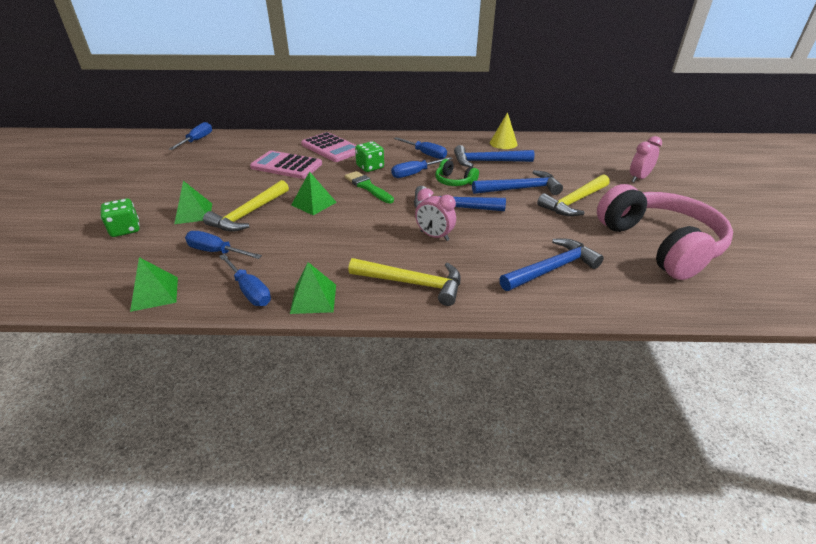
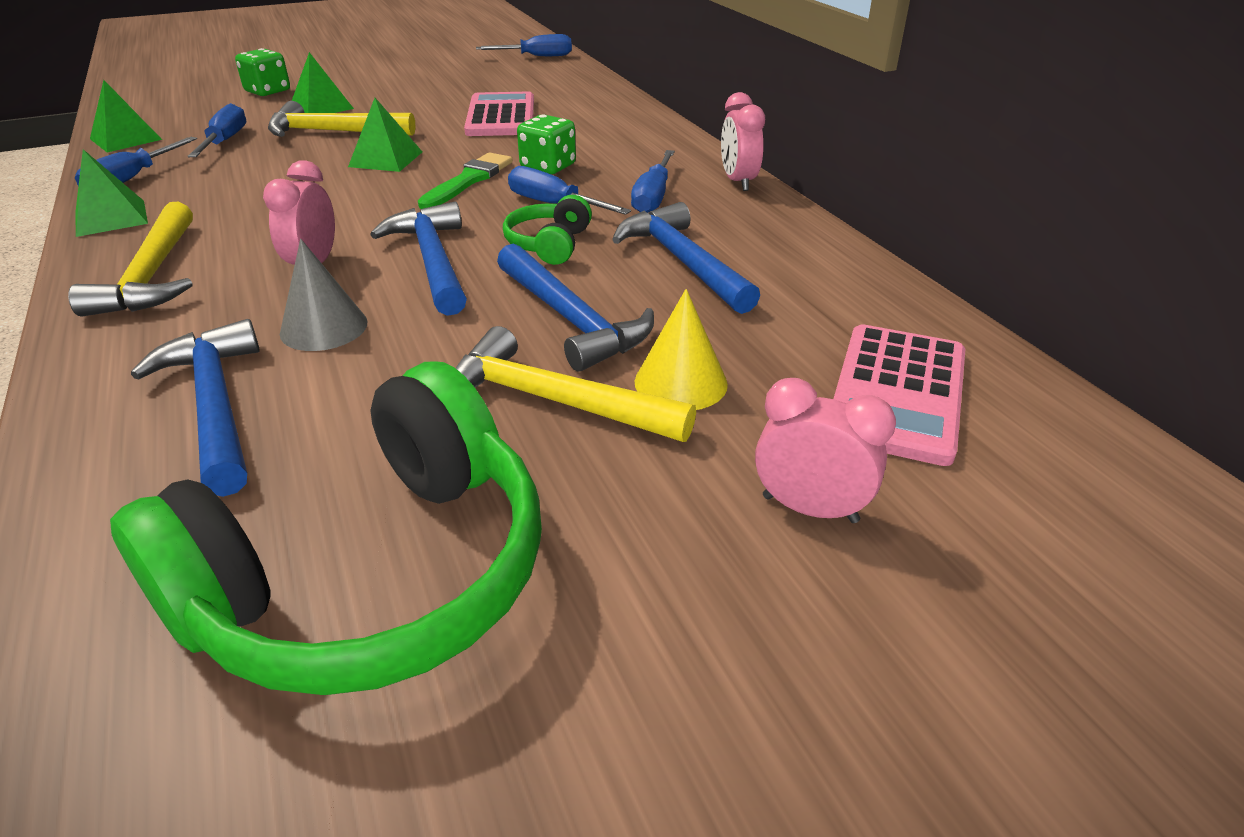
camera: 65 degrees right, 0 degrees up
(331, 148) = (597, 126): pink calculator -> pink calculator (897, 393)
(425, 137) = (738, 182): none -> pink clock
(498, 239) = (324, 327): none -> grey cone
(503, 143) = (811, 263): yellow cone -> yellow cone (680, 382)
(552, 269) = (215, 405): blue hammer -> blue hammer turned 150 degrees counterclockwise
(659, 245) = (372, 575): pink headphones -> green headphones

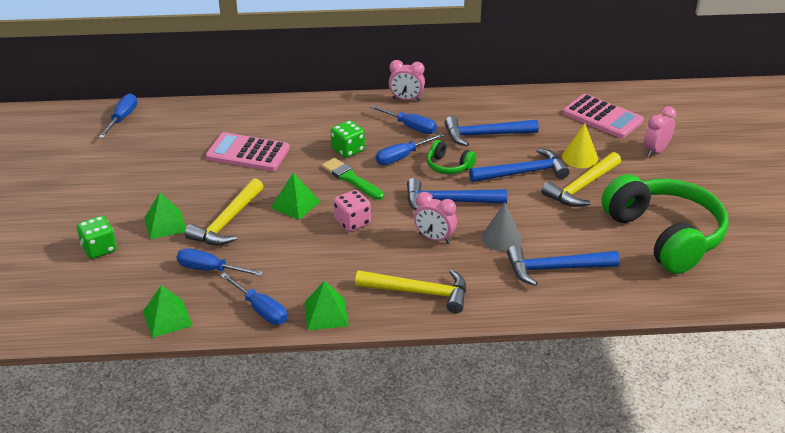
camera: 70 degrees left, 0 degrees up
(349, 199) = (352, 222): none -> pink dice

